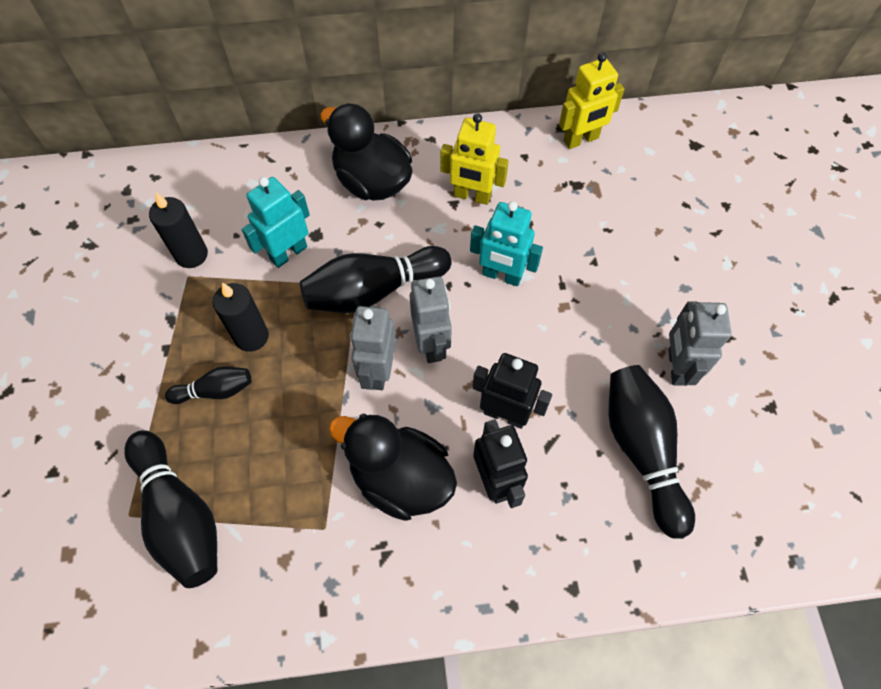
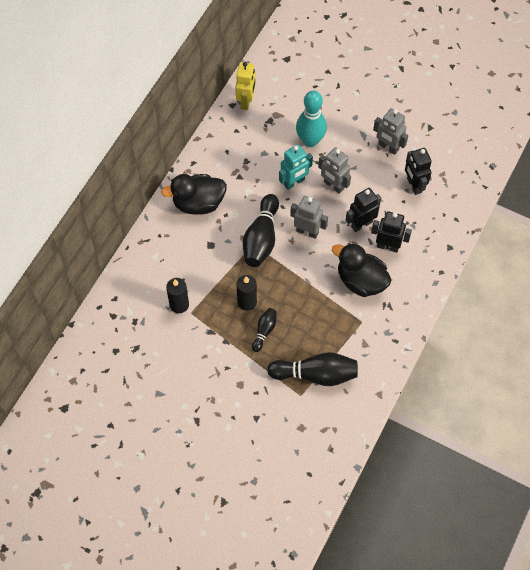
camera: 55 degrees left, 0 degrees up
(288, 253) = (212, 262): turquoise robot -> none
(378, 371) = (304, 260): grey robot -> grey robot (333, 185)
(400, 478) = (361, 281): black duck -> black duck turned 60 degrees clockwise
(472, 196) = (241, 167): yellow robot -> none
(590, 254) = (310, 141): none -> turquoise bowling pin
(642, 451) = (414, 185): black bowling pin -> black robot

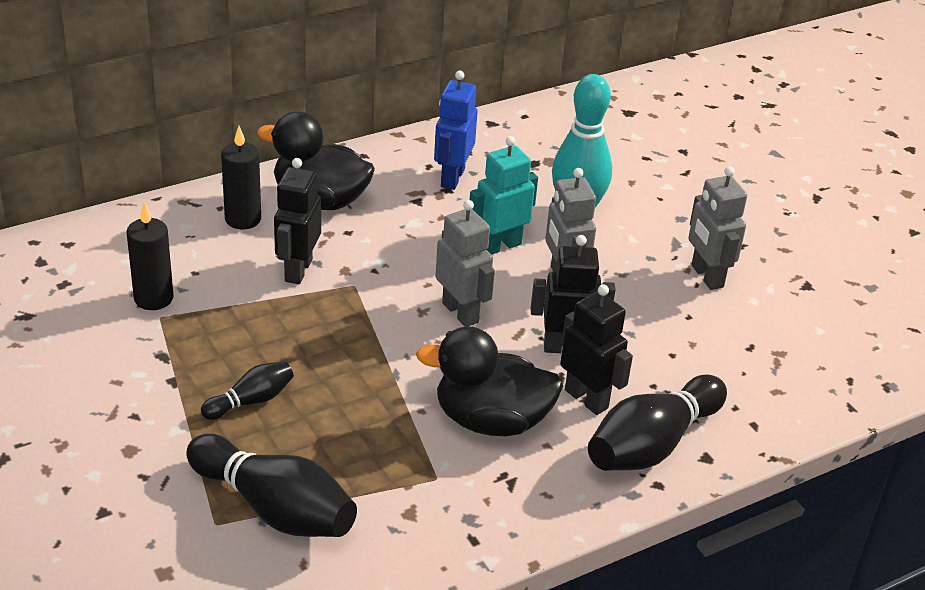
camera: 30 degrees right, 25 degrees down
(243, 153) = (452, 178): none -> blue robot
(246, 101) = (517, 128): yellow robot -> none
(247, 302) = (264, 349): black candle -> black candle (243, 219)
(261, 238) = (374, 285): black bowling pin -> black bowling pin (651, 445)
(294, 182) = (500, 246): turquoise robot -> turquoise robot turned 150 degrees clockwise
(361, 281) = (491, 420): black duck -> black duck turned 60 degrees counterclockwise
(414, 185) = (711, 343): black robot -> black robot (298, 270)

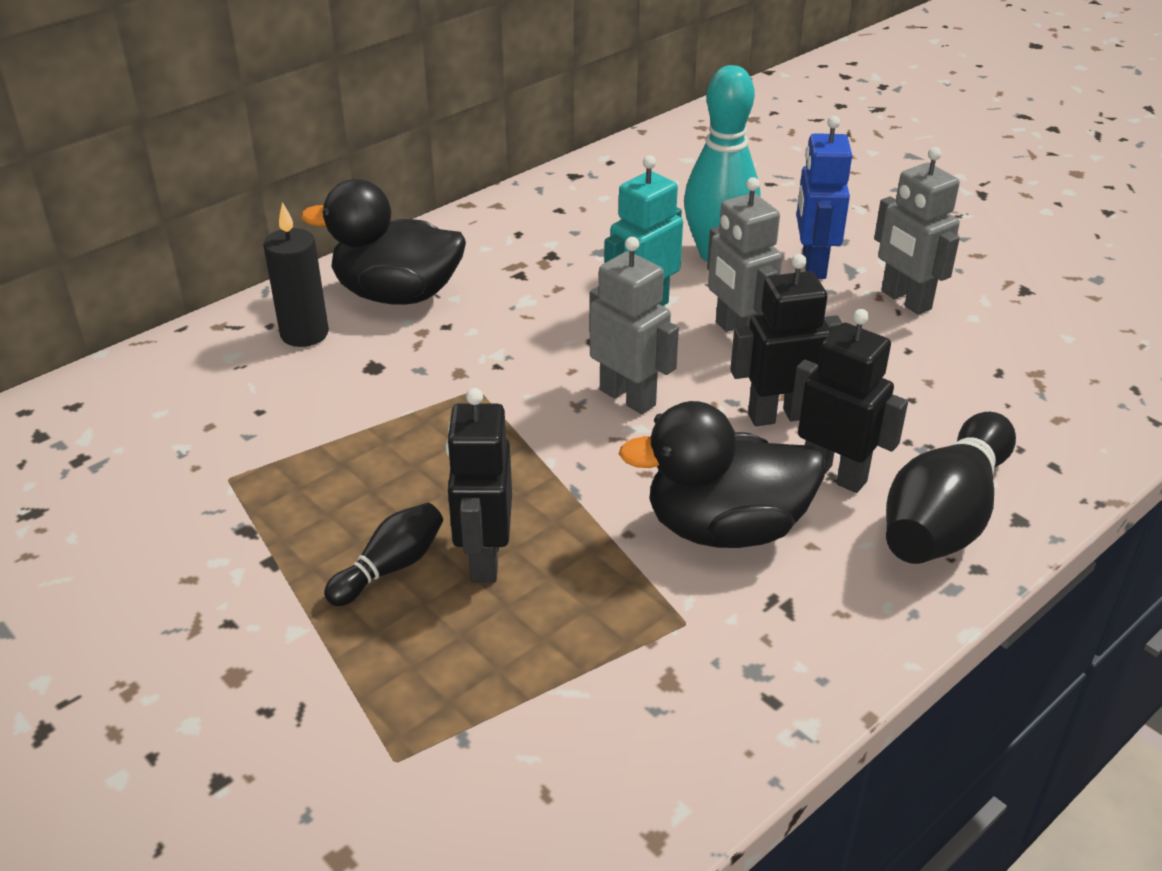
camera: 10 degrees left, 0 degrees up
(153, 298) = (212, 455): black candle -> none
(275, 508) = (475, 717): black bowling pin -> none
(298, 270) = (397, 383): black robot -> black robot (484, 559)
(452, 178) = (552, 242): blue robot -> blue robot (813, 265)

